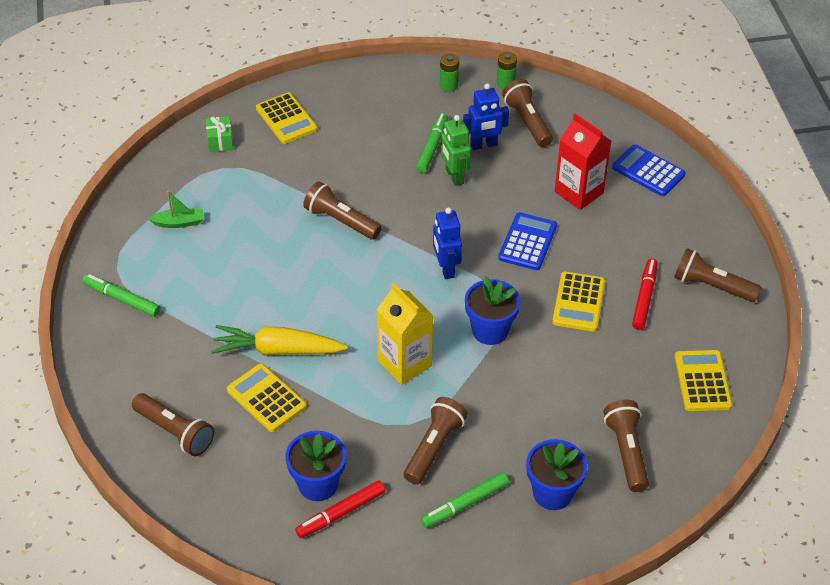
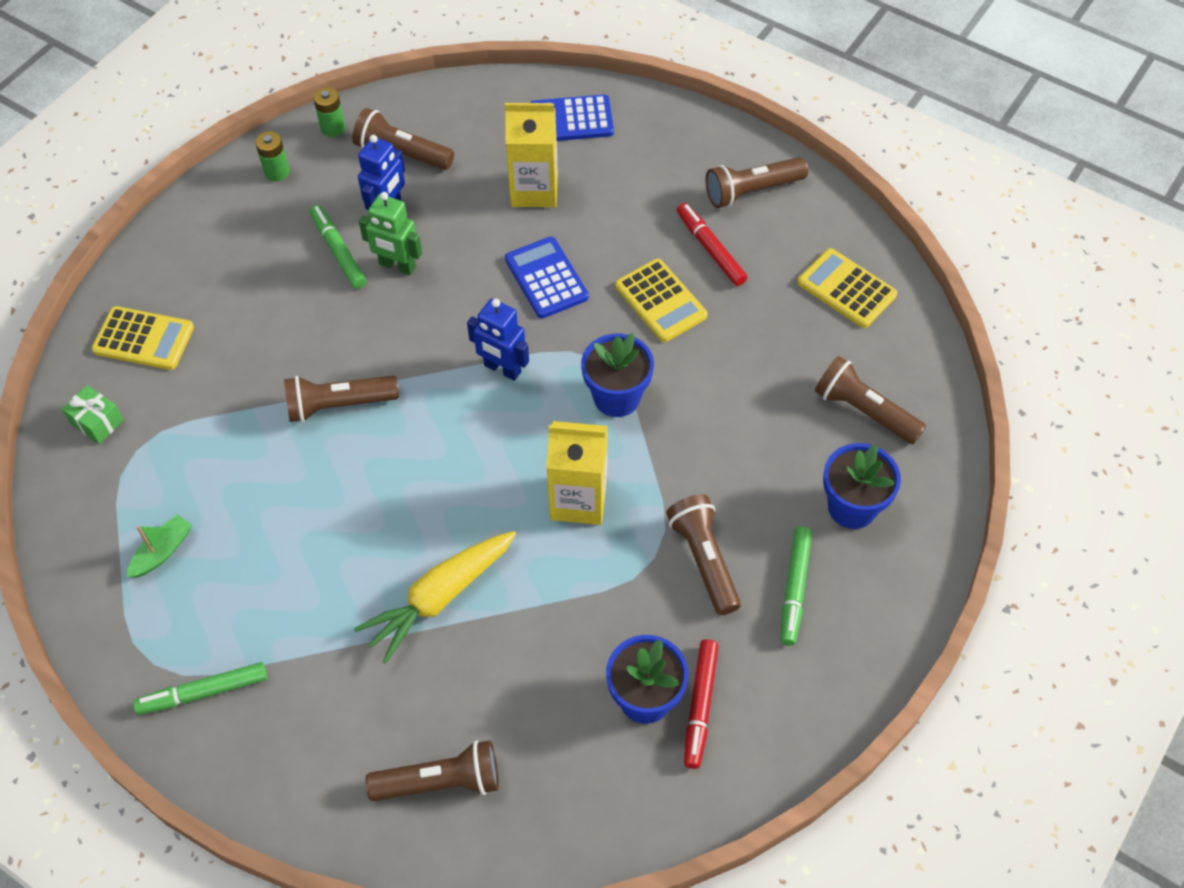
camera: 45 degrees left, 10 degrees up
(266, 398) = (490, 658): yellow calculator -> none
(579, 192) = (534, 190): red carton -> yellow carton

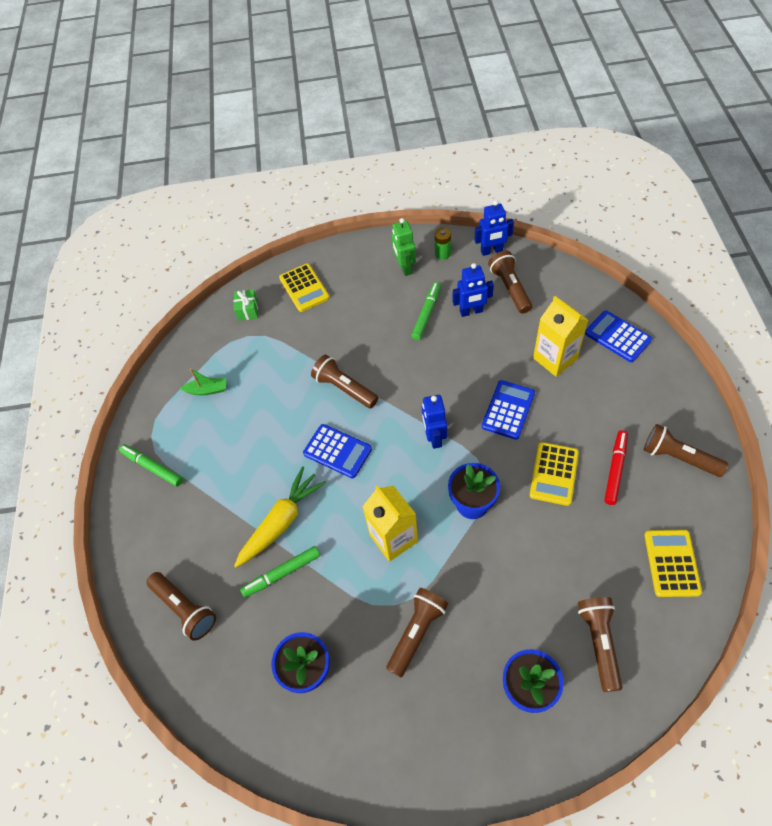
camera: 55 degrees right, 0 degrees up
(333, 128) = (491, 251): green battery -> blue robot
(397, 266) = (444, 343): green robot -> green robot (404, 267)
(413, 474) = (337, 451): none -> blue calculator
(439, 597) = (281, 522): yellow carrot -> yellow carrot turned 120 degrees clockwise
(700, 706) = (327, 705): red marker -> none
(794, 589) = (443, 699): green marker -> green marker (282, 573)

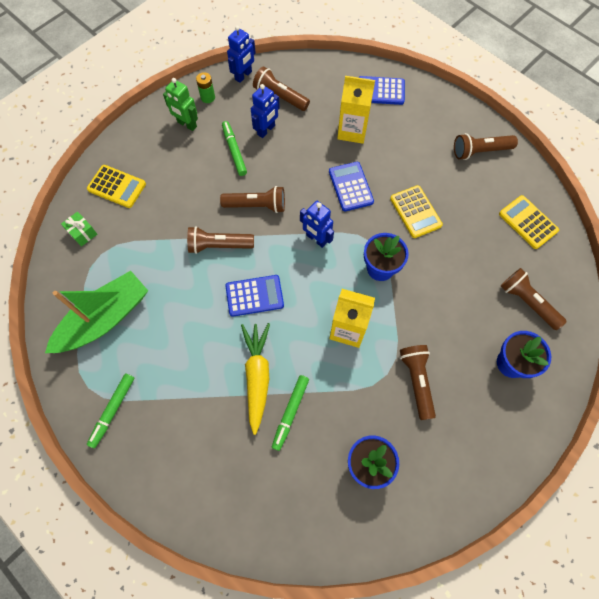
camera: 45 degrees left, 10 degrees up
(152, 467) = (112, 410): green marker -> green marker turned 60 degrees counterclockwise
(185, 609) = (239, 494): brown flashlight -> brown flashlight (256, 205)
(207, 390) = (105, 319): green boat -> green boat, size x2.38
(615, 469) = (450, 184): red marker -> none

